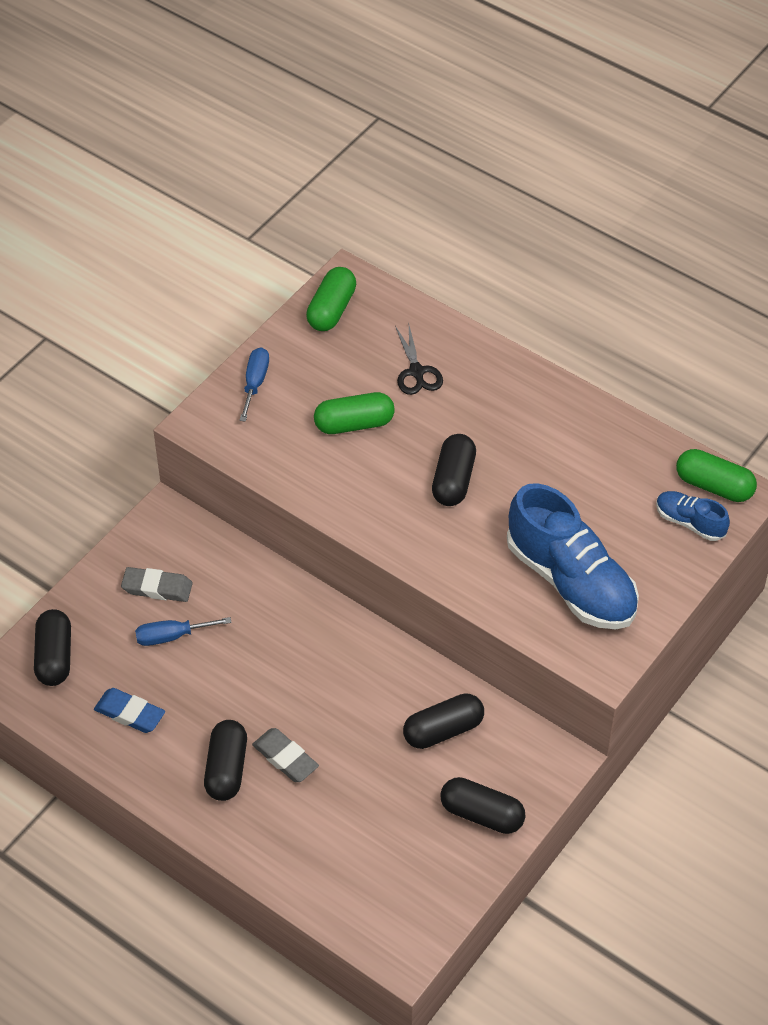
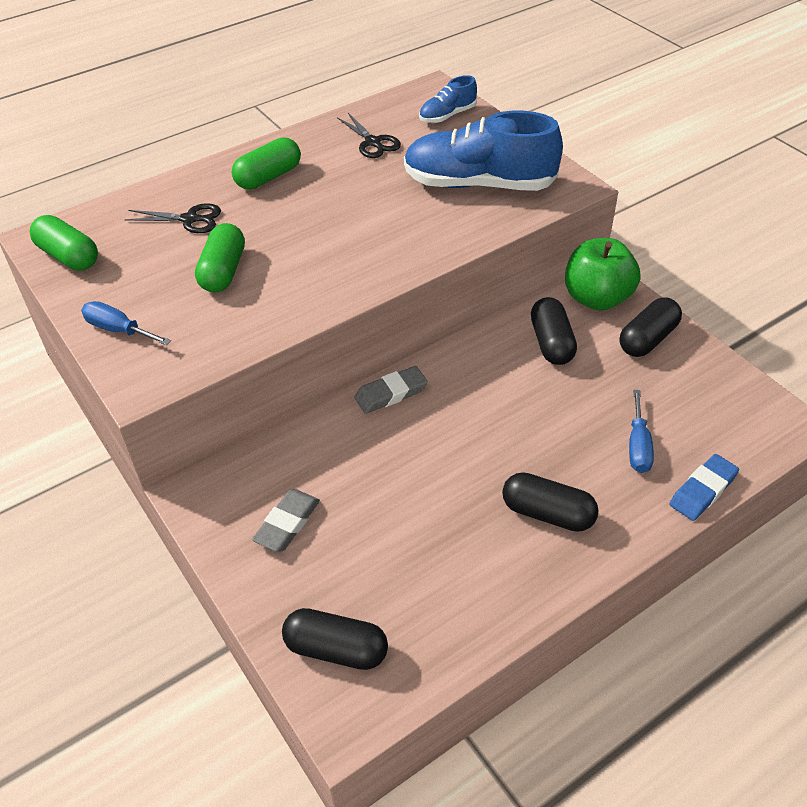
camera: 70 degrees left, 5 degrees down
(130, 713) = (446, 587): blue eraser -> blue eraser (703, 491)
(171, 636) = (359, 524): blue screwdriver -> blue screwdriver (638, 446)
(285, 758) = (548, 462): grey eraser -> grey eraser (391, 393)
(453, 480) = (331, 224): black capsule -> none
(528, 758) = (597, 298): none -> green apple
(571, 581) = (478, 184): blue shoe -> blue shoe turned 150 degrees counterclockwise
(606, 471) = (373, 142): none -> black scissors
(714, 486) = (418, 97): green capsule -> green capsule (268, 177)

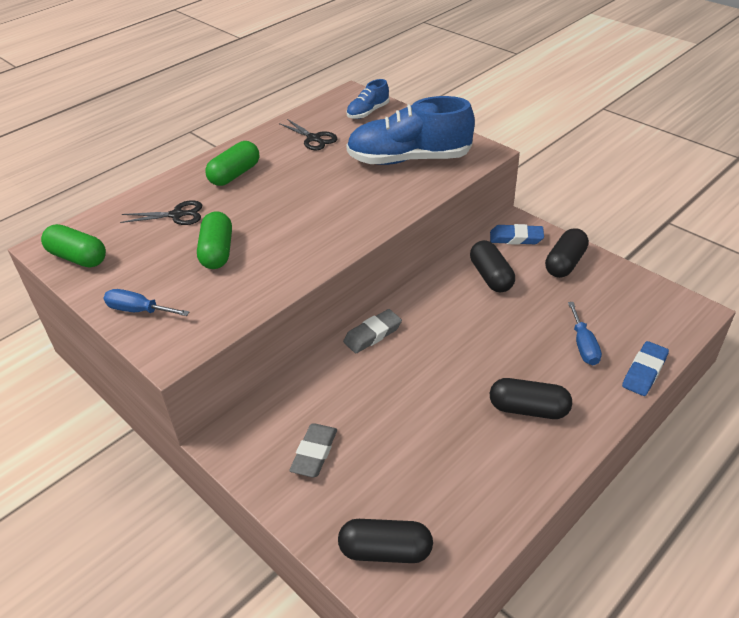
camera: 10 degrees left, 5 degrees down
(597, 298) = (516, 238): green apple -> blue eraser

